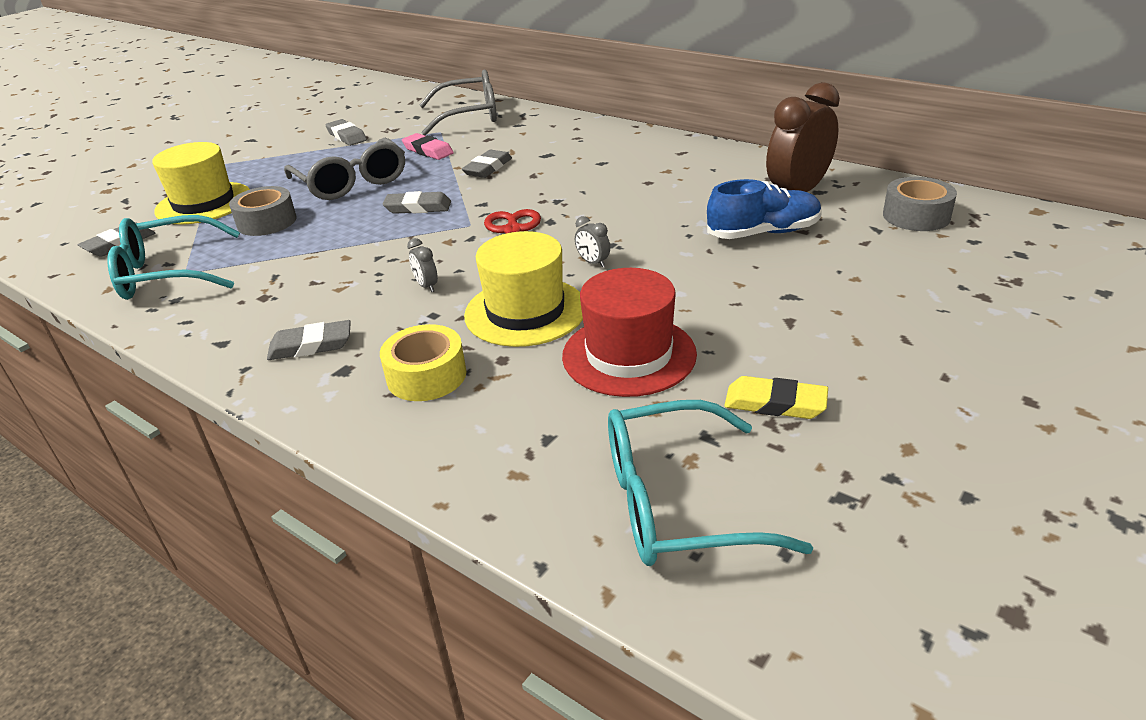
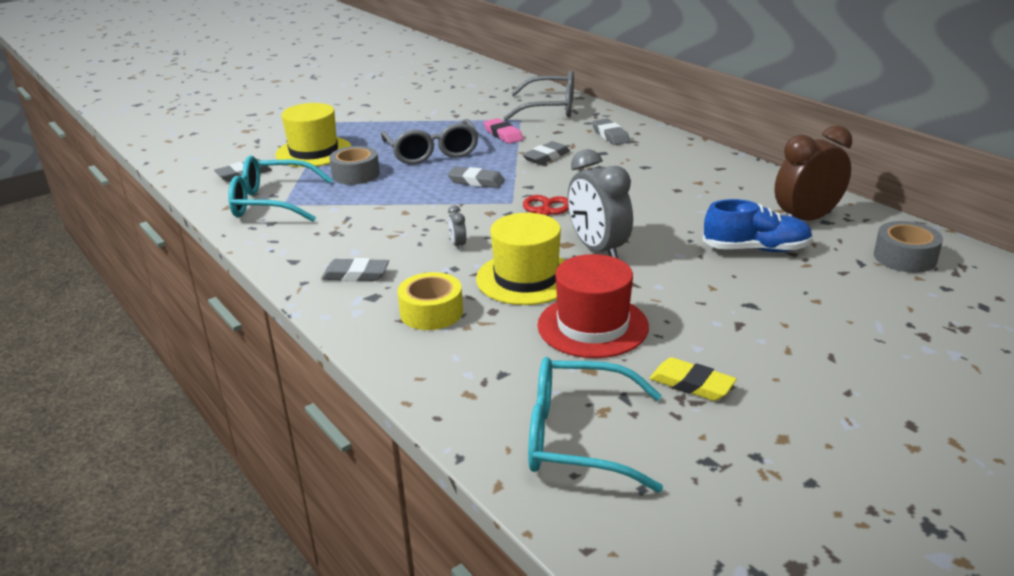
camera: 15 degrees right, 5 degrees down
(347, 136) = (442, 112): grey eraser -> grey eraser (610, 135)
(593, 262) = (598, 249): grey clock -> grey clock, size x2.43

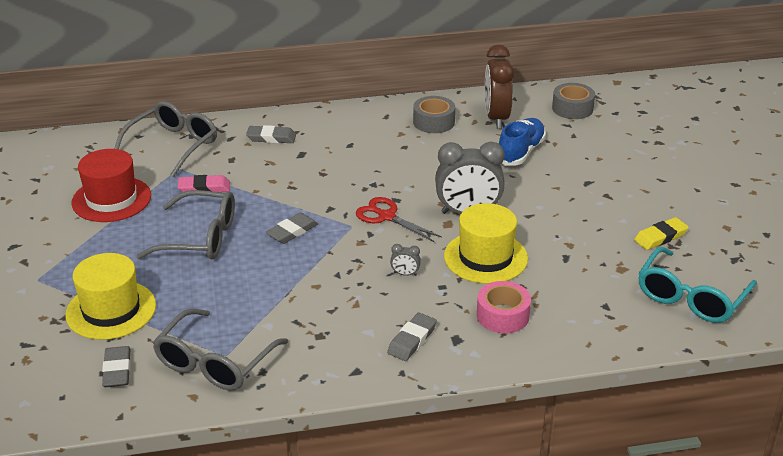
camera: 65 degrees left, 5 degrees up
(272, 203) = (215, 362): turquoise glasses -> grey glasses
(356, 174) = (202, 295): grey tape -> grey tape (433, 122)
(431, 312) = (502, 315): yellow tape -> pink tape
(546, 157) = (280, 182): grey eraser -> none
(592, 326) = (571, 250): red hat -> red hat (111, 199)

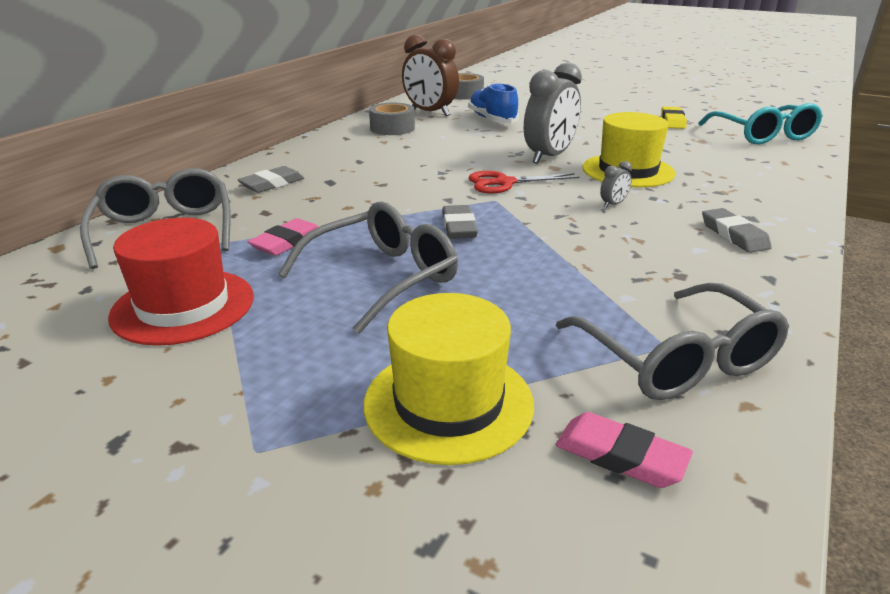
camera: 50 degrees left, 5 degrees down
(117, 370) = (620, 456): grey eraser -> pink eraser
(502, 315) = (728, 191): pink tape -> none

